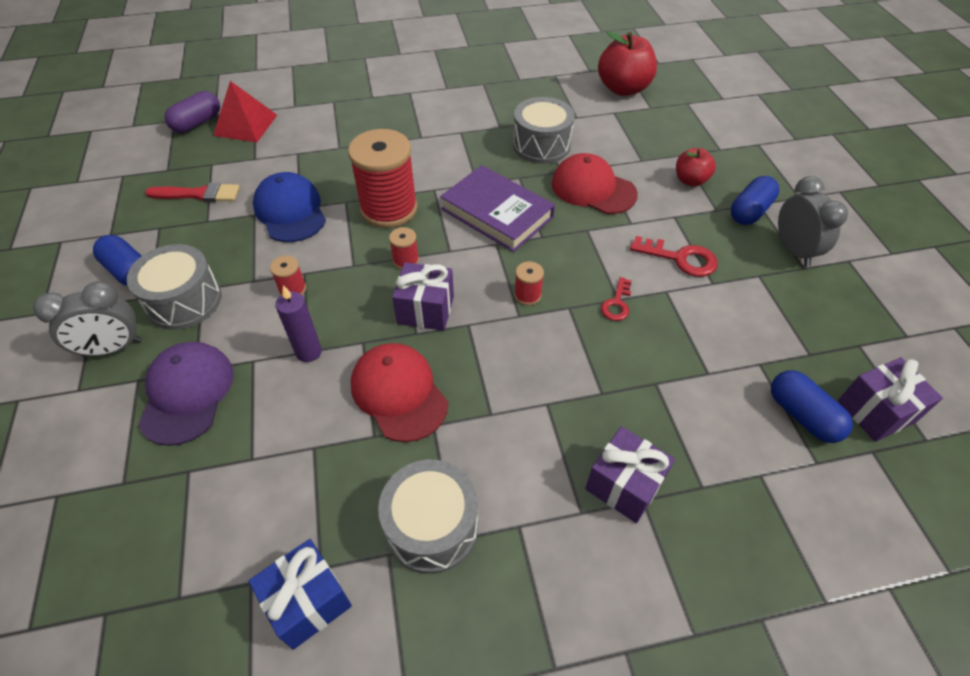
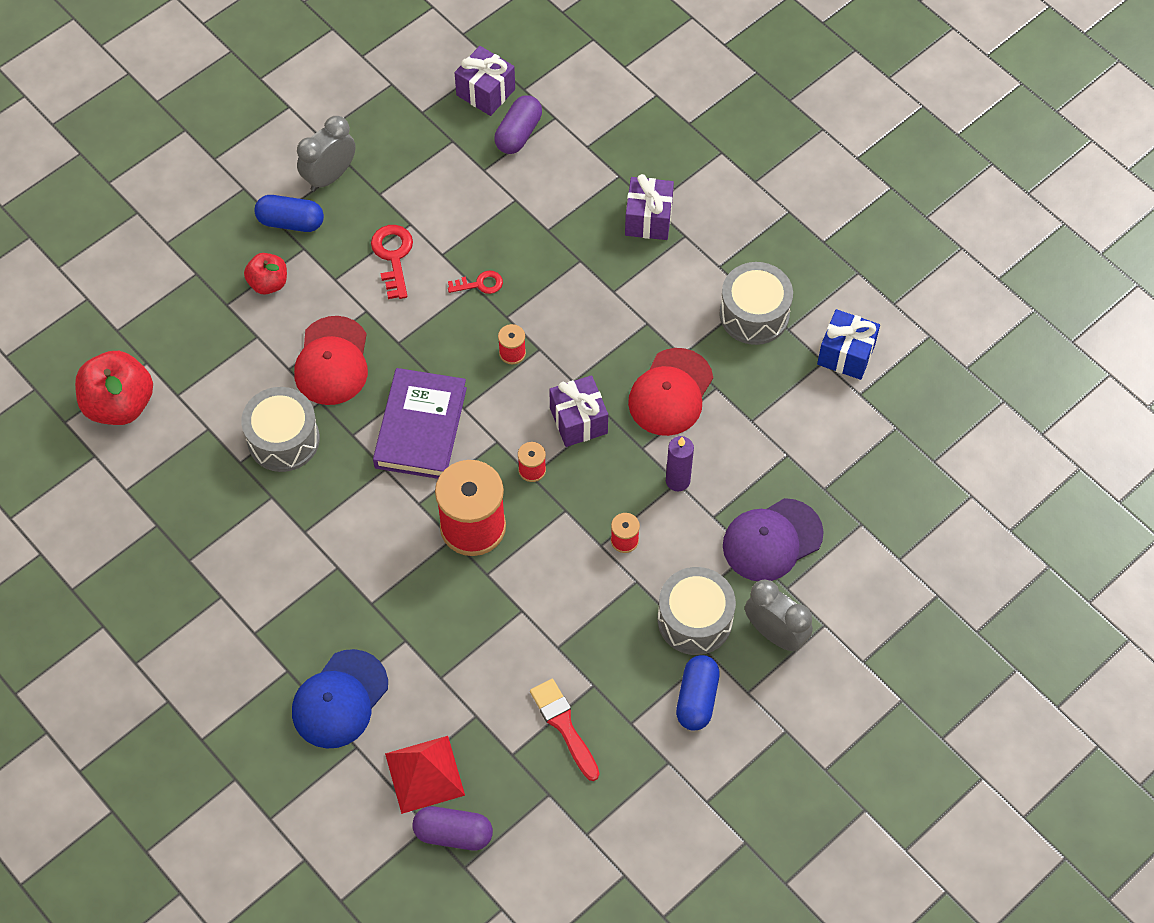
camera: 120 degrees left, 10 degrees up
(290, 211) = (532, 615): blue cap -> blue cap (340, 699)
(802, 415) = (518, 133): blue capsule -> purple capsule

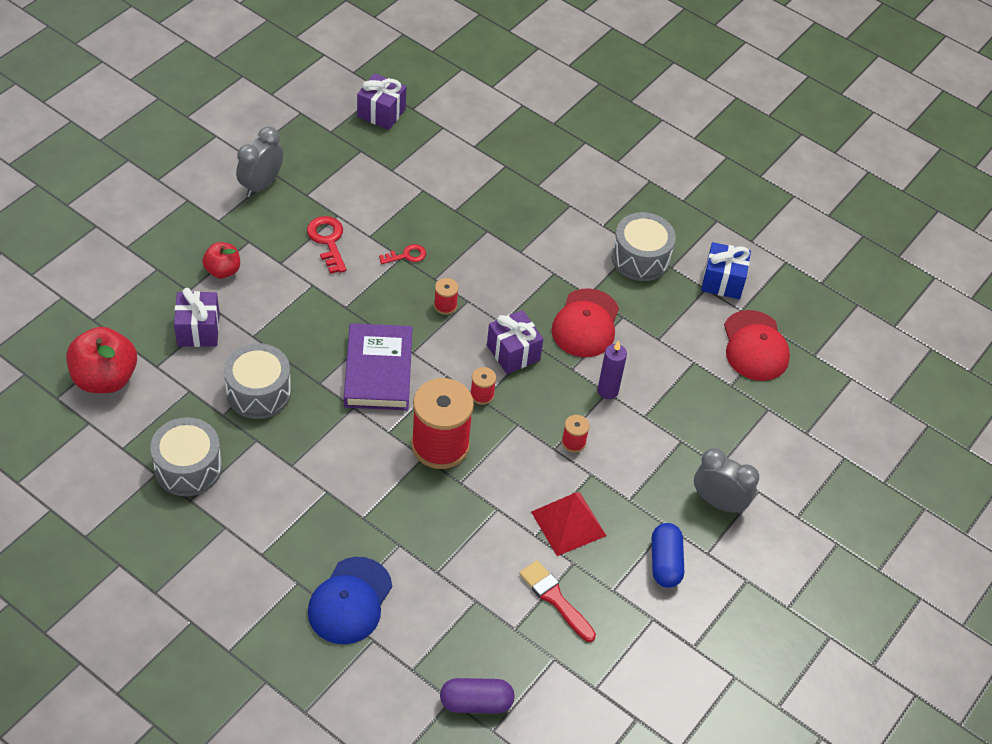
camera: 15 degrees left, 10 degrees down
(291, 222) = (234, 222): blue capsule -> none
(332, 361) = (290, 326): red cap -> red cap (755, 346)
(424, 774) = (439, 655): red pyramid -> red pyramid (568, 523)
(518, 133) = (415, 141): purple capsule -> none
(648, 219) = (537, 195): purple gift -> purple gift (198, 330)
(695, 620) = (648, 499): grey drum -> grey drum (188, 468)
(772, 540) = (698, 429): purple cap -> none

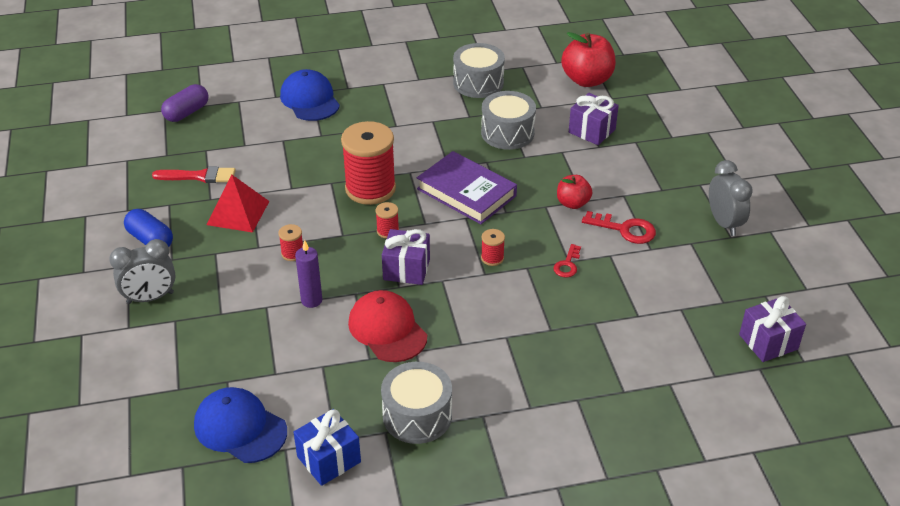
camera: 135 degrees right, 10 degrees down
(222, 271) = (641, 164): red apple -> red apple (572, 203)
(755, 346) = (240, 428): red cap -> blue cap

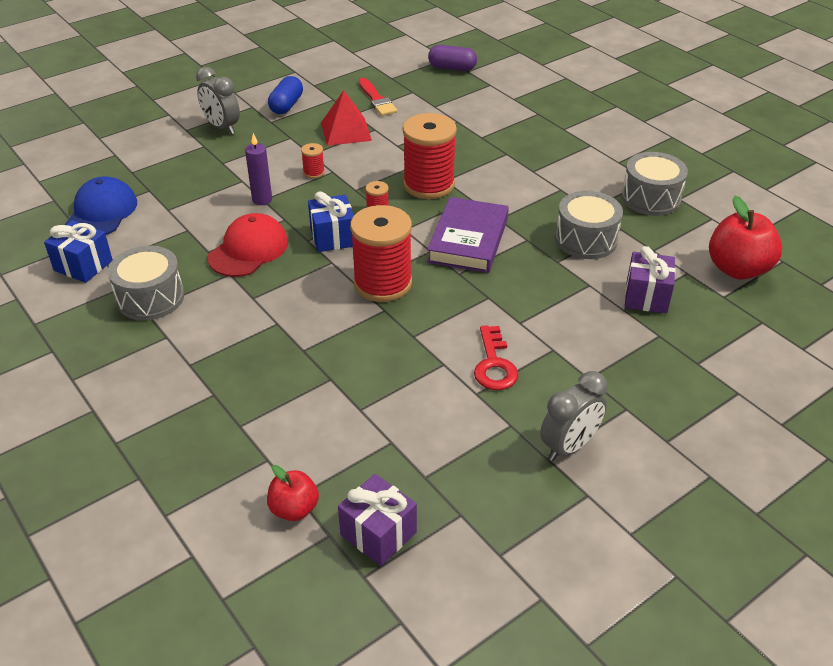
camera: 65 degrees right, 0 degrees up
(310, 100) = (526, 116): blue cap -> none
(406, 269) = (333, 237): purple gift -> blue gift
(492, 258) = (382, 283): red spool -> red spool, size x2.35
(567, 264) = (407, 336): red key -> none
(572, 203) = (508, 315): red apple -> red apple (294, 509)

